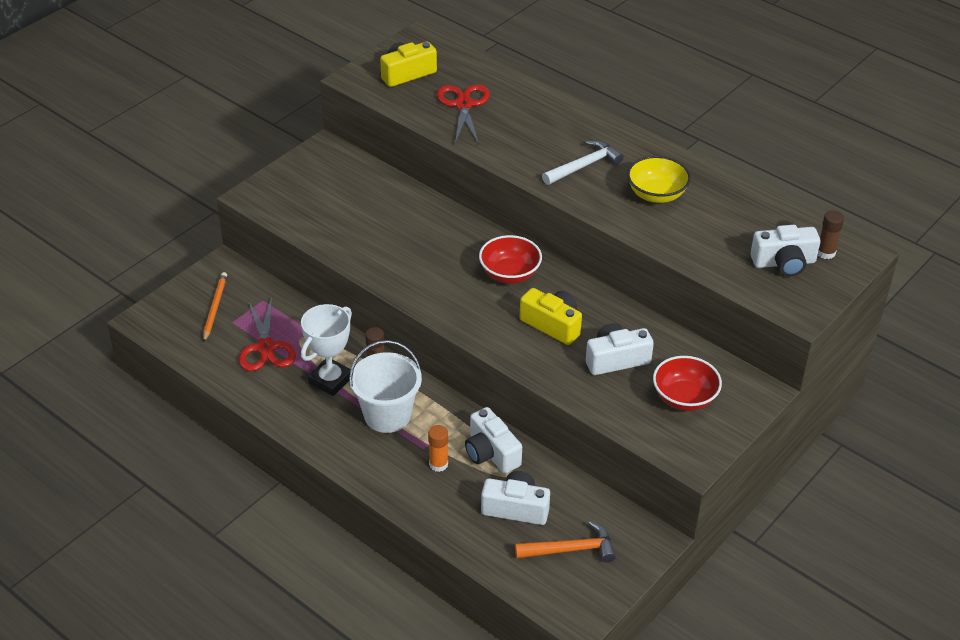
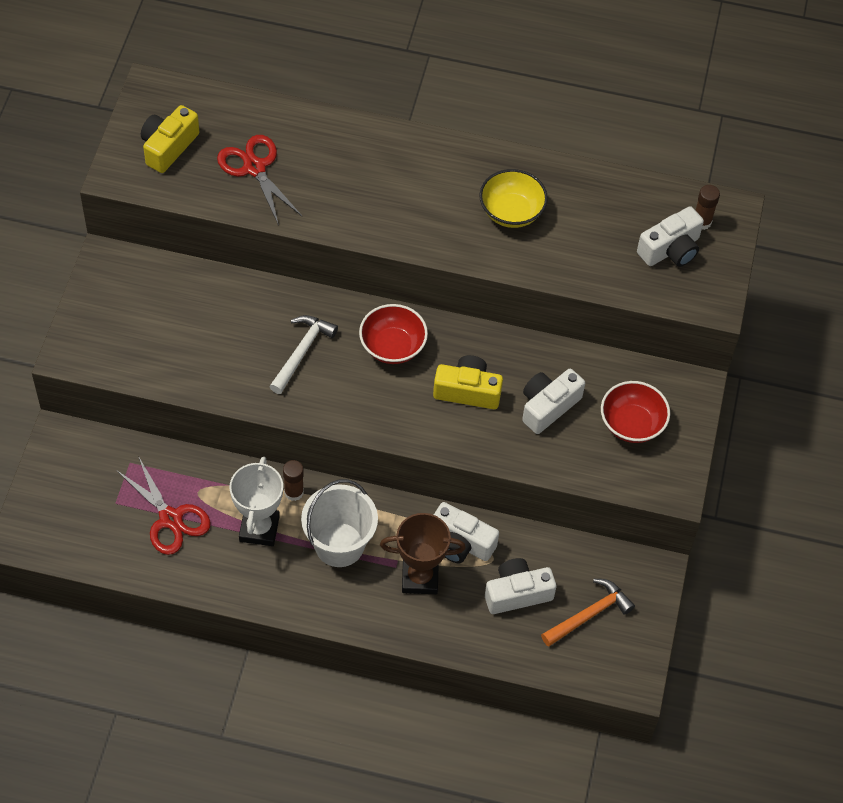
camera: 30 degrees left, 15 degrees up
(215, 308) = (86, 493): orange pencil -> none
(438, 464) = (420, 578): orange glue stick -> brown trophy
(584, 166) = (422, 203): white hammer -> white hammer (301, 352)

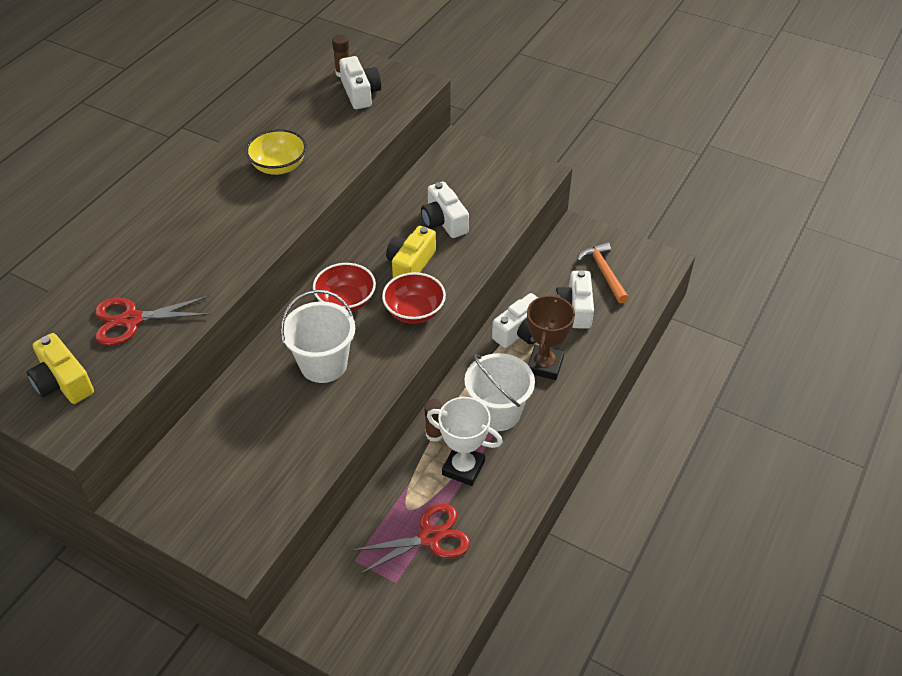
camera: 70 degrees left, 10 degrees down
(301, 352) = (323, 364): white hammer -> white bucket
(632, 424) = (477, 181): red bowl -> red bowl (414, 311)

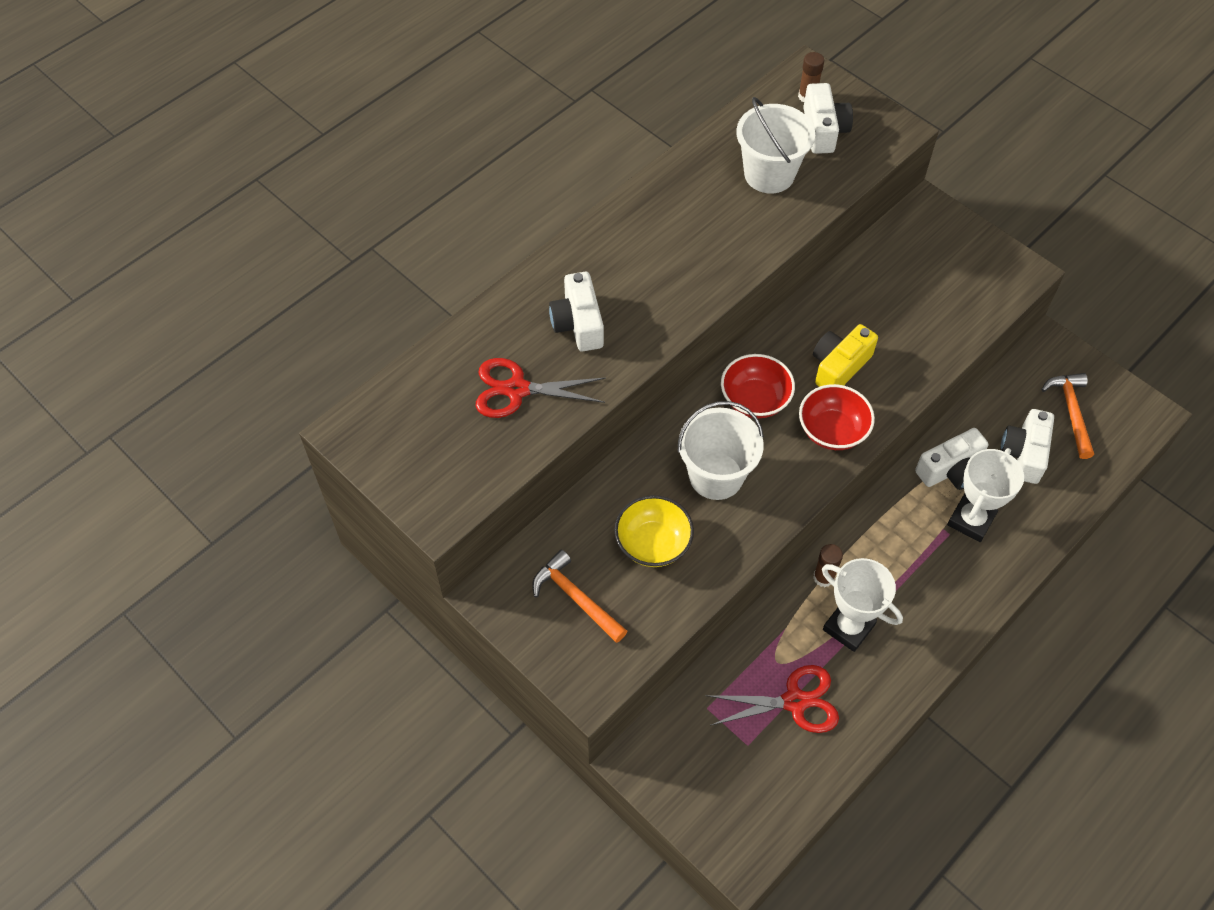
camera: 15 degrees right, 10 degrees up
(63, 382) = (435, 451): yellow camera -> none
(216, 486) = (576, 598): none -> orange hammer
(279, 166) = (709, 217): yellow bowl -> yellow bowl (653, 544)
(444, 221) = (890, 316): white camera -> white camera (578, 323)
(497, 412) = (902, 568): white bucket -> white bucket (769, 174)
(545, 365) = (971, 520): brown trophy -> white trophy

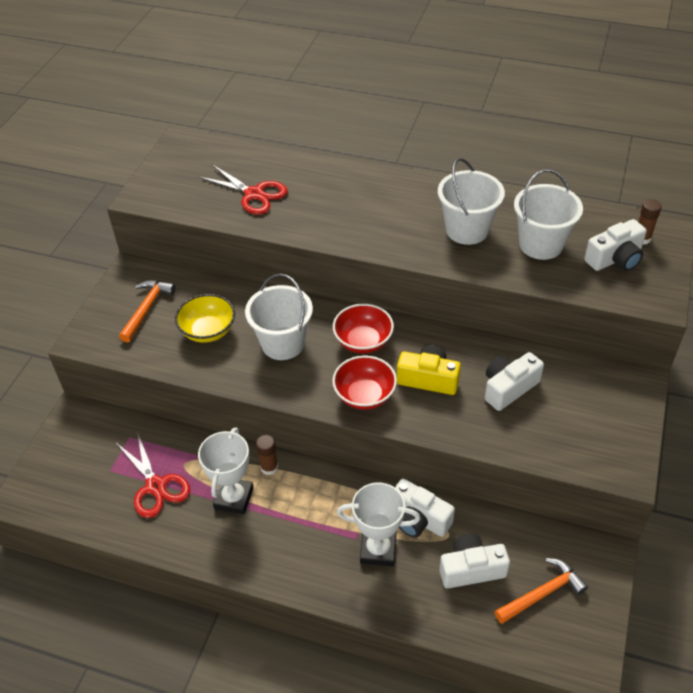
camera: 65 degrees right, 10 degrees down
(517, 390) = (254, 194): red scissors -> red scissors turned 150 degrees clockwise
(578, 323) = (326, 201): white camera -> white camera (508, 388)
(710, 222) = (467, 230): none -> white bucket

